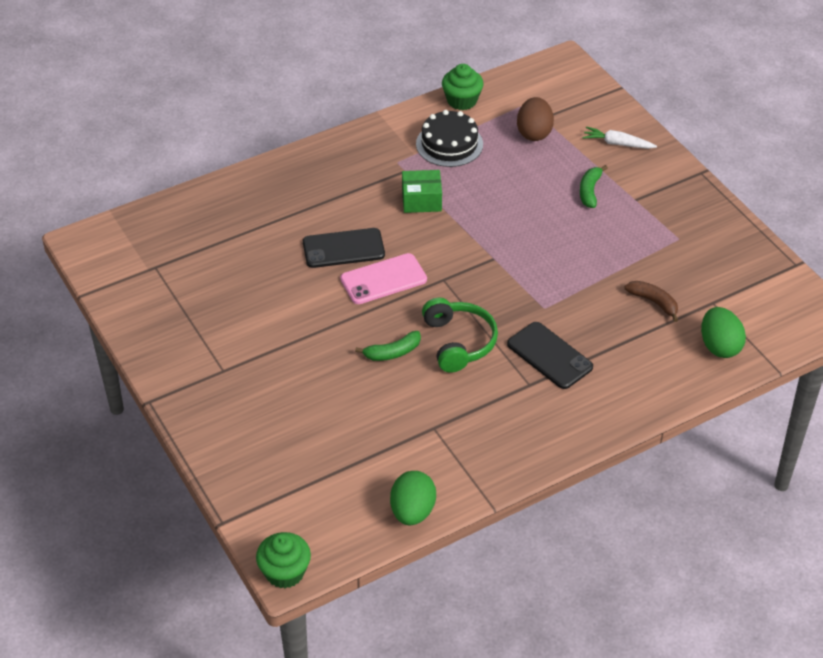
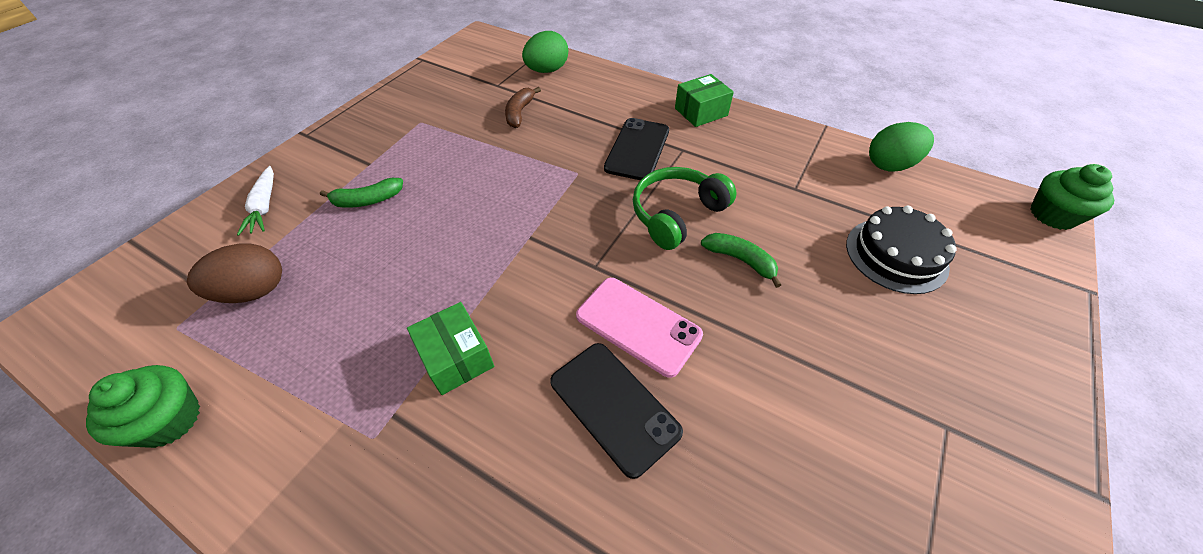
camera: 120 degrees left, 5 degrees up
(449, 144) = (303, 383): black cake -> black cake (896, 255)
(574, 426) = (701, 112): none -> green box

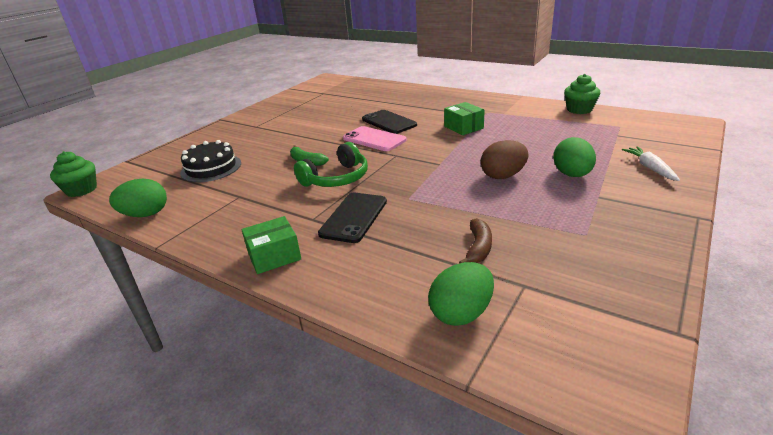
camera: 175 degrees left, 20 degrees down
(254, 291) = (595, 137): brown egg -> brown egg (503, 176)
(367, 200) = (572, 175): green banana -> green egg

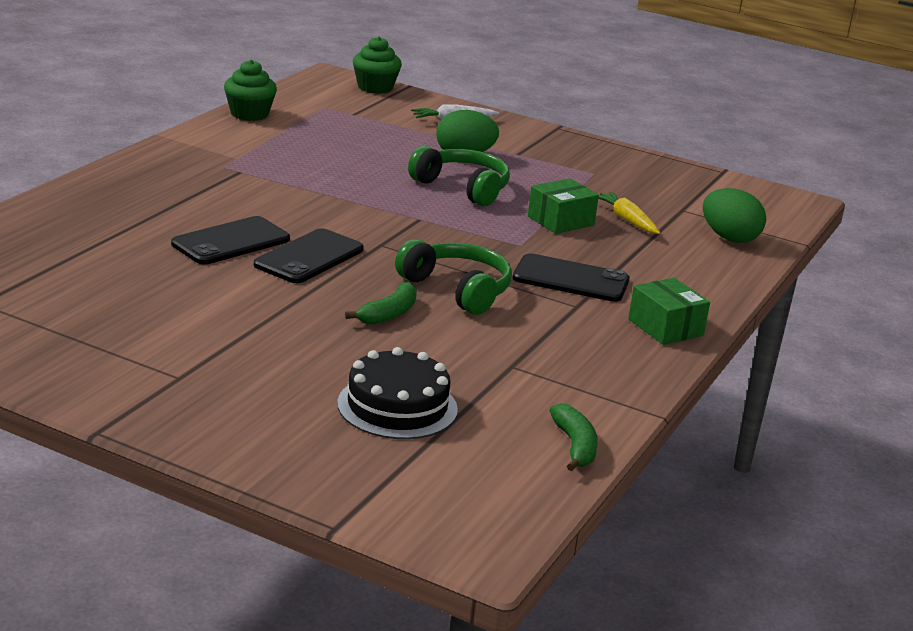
camera: 100 degrees left, 5 degrees down
(81, 190) = (479, 553): green cupcake -> green cupcake (375, 87)
(146, 214) = (575, 446): green egg -> green banana
(374, 139) = (309, 257): pink phone -> black phone
(463, 127) = (285, 190): green box -> green box (560, 221)
(478, 248) = (627, 220): brown banana -> yellow carrot
(503, 176) = (462, 188): brown egg -> green headphones

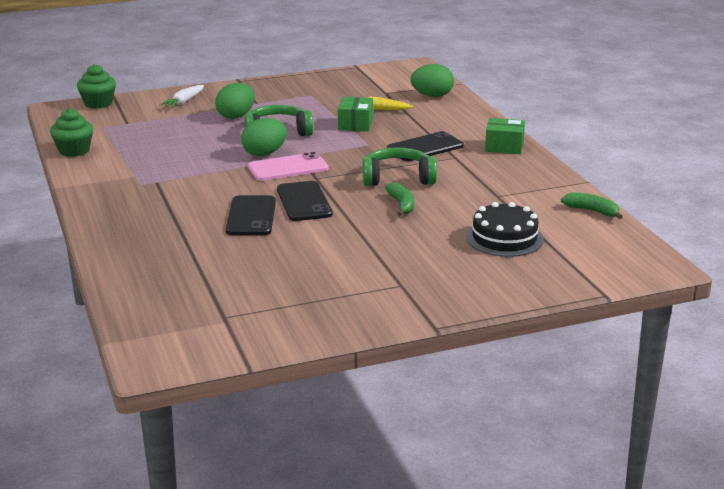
camera: 45 degrees left, 0 degrees up
(381, 222) = (288, 168): none -> pink phone
(396, 199) = (264, 153): none -> green egg

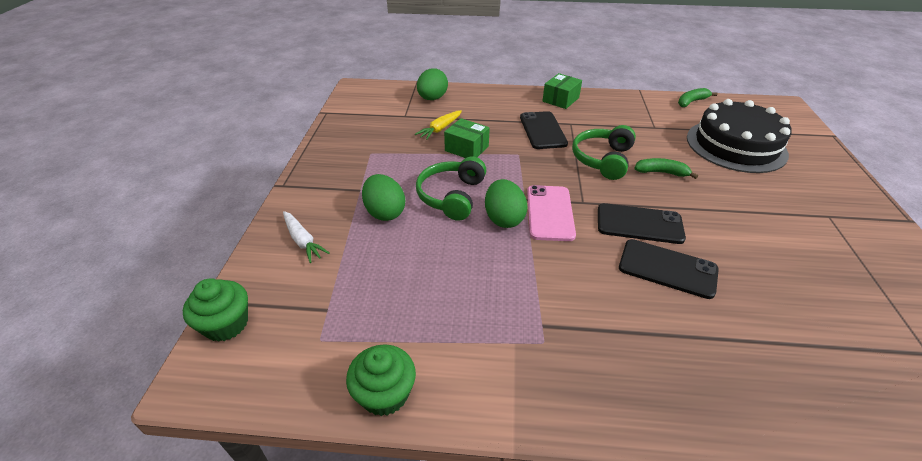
camera: 65 degrees left, 15 degrees up
(504, 238) = (736, 145): black cake -> black cake, size x1.53

